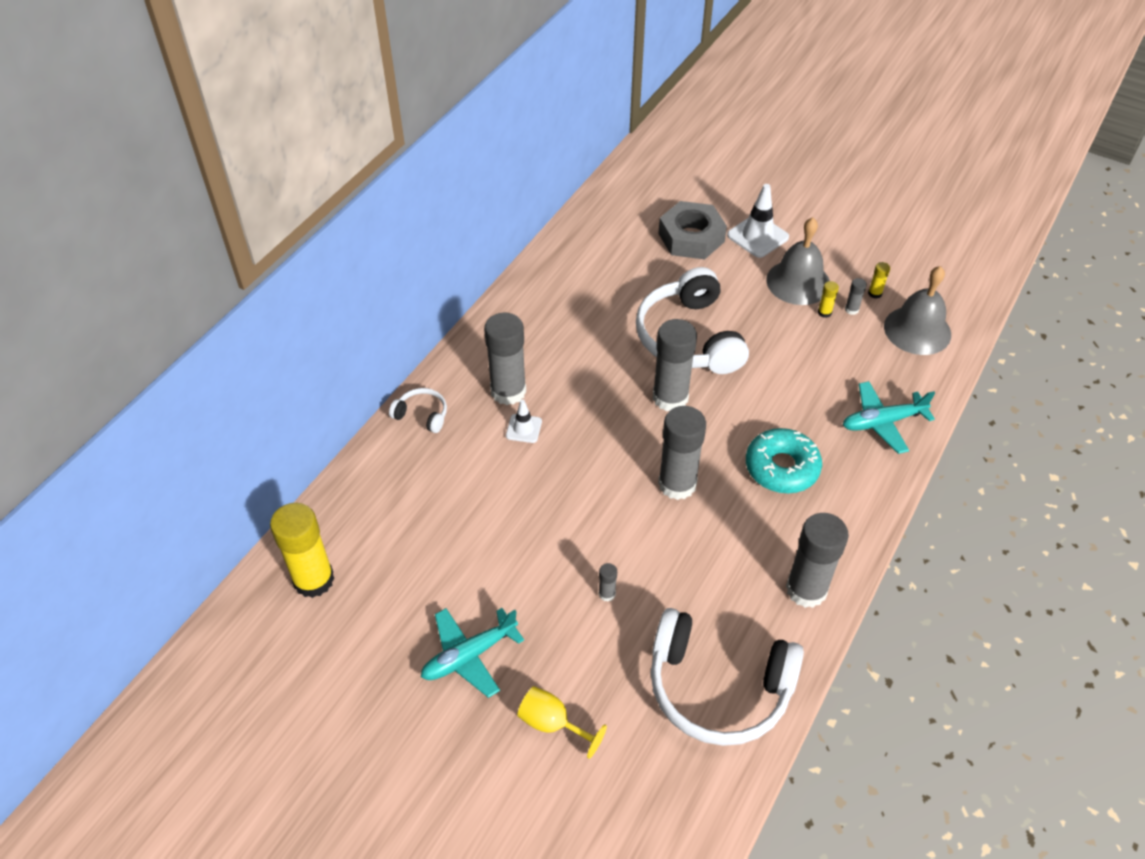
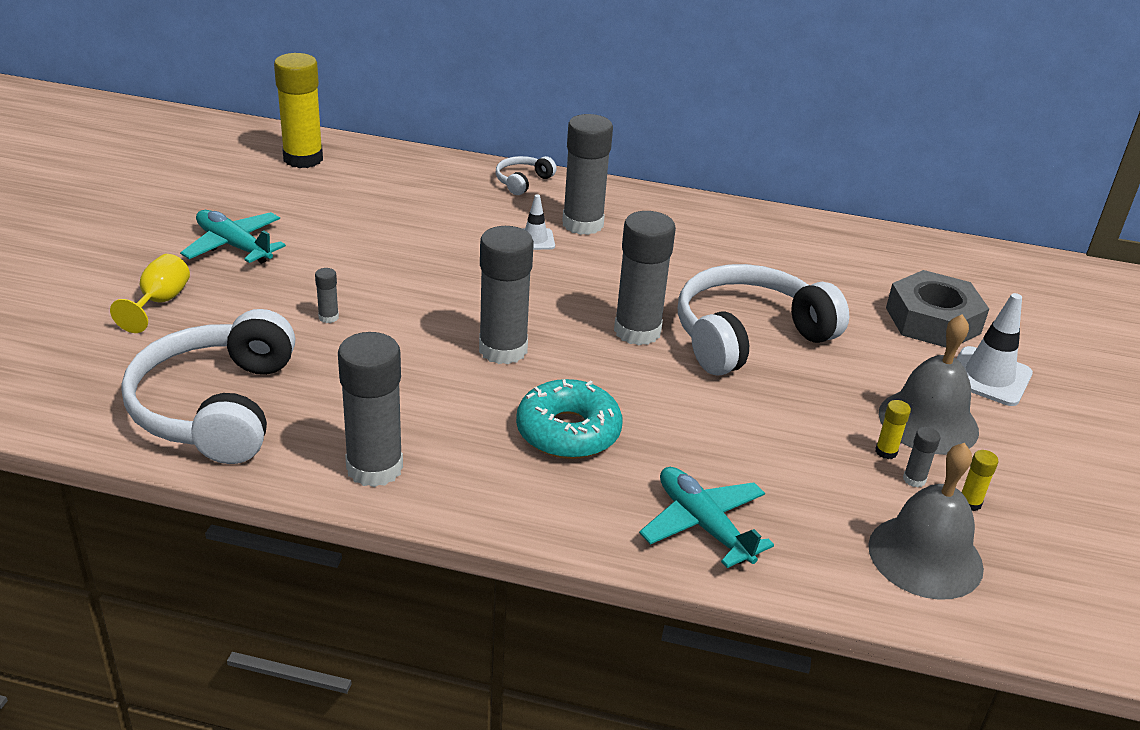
camera: 70 degrees right, 15 degrees down
(422, 415) = (522, 181): white headphones -> white headphones turned 150 degrees counterclockwise

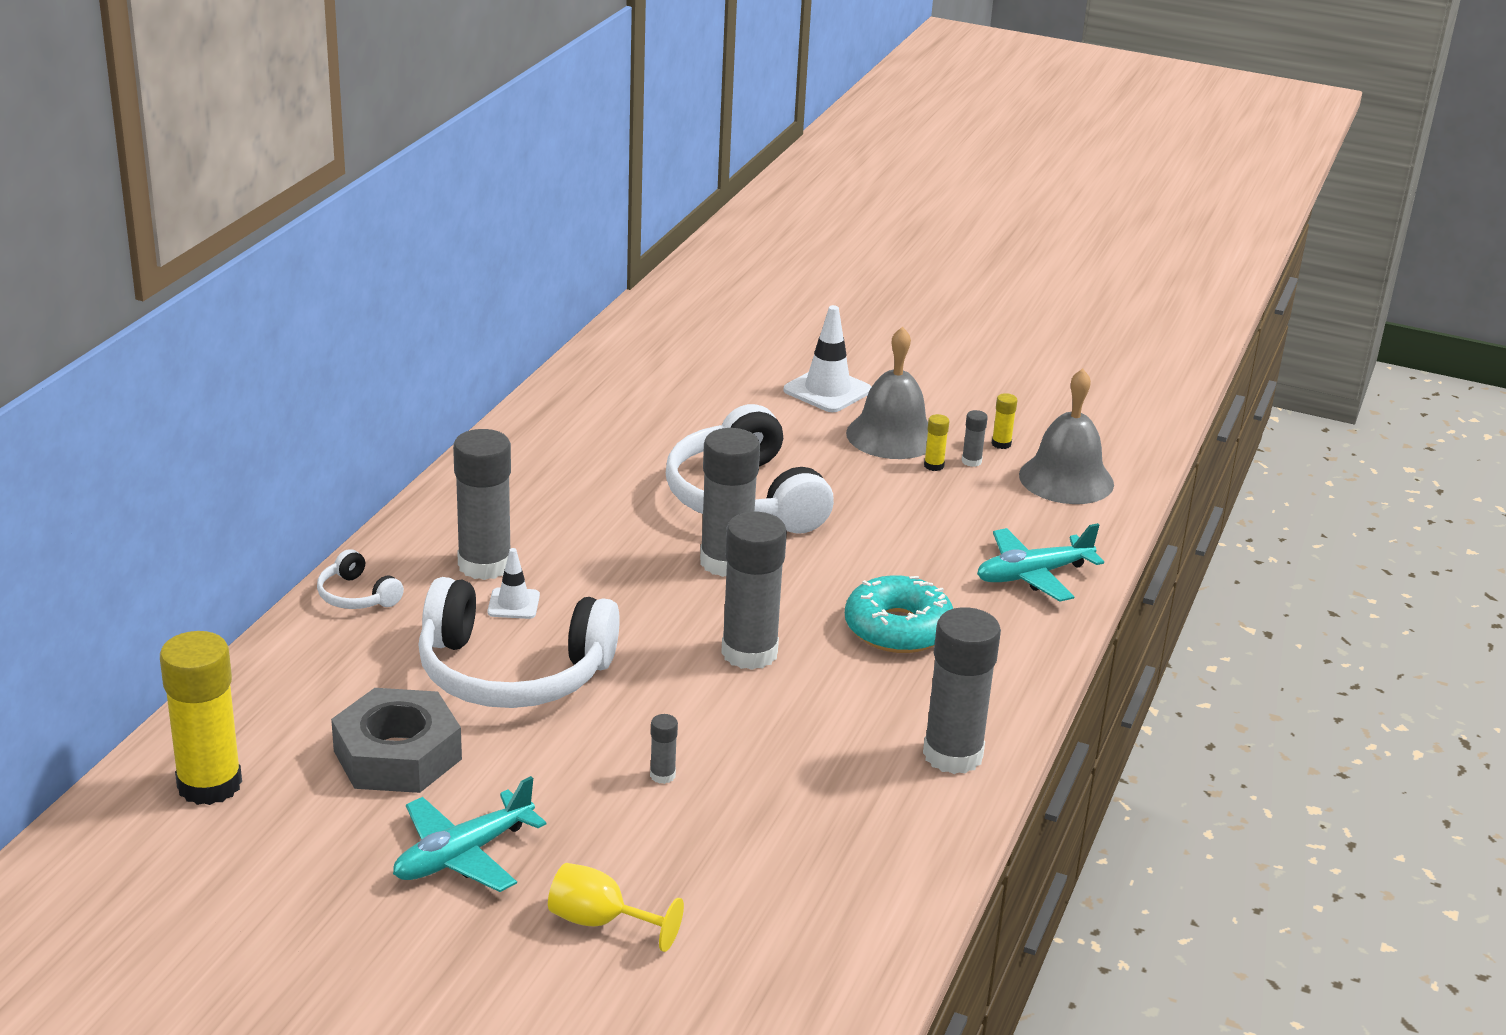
camera: 80 degrees left, 5 degrees down
(216, 407) = (841, 867): white headphones -> white headphones (512, 672)
(932, 320) = (732, 394): grey nut -> grey nut (397, 755)

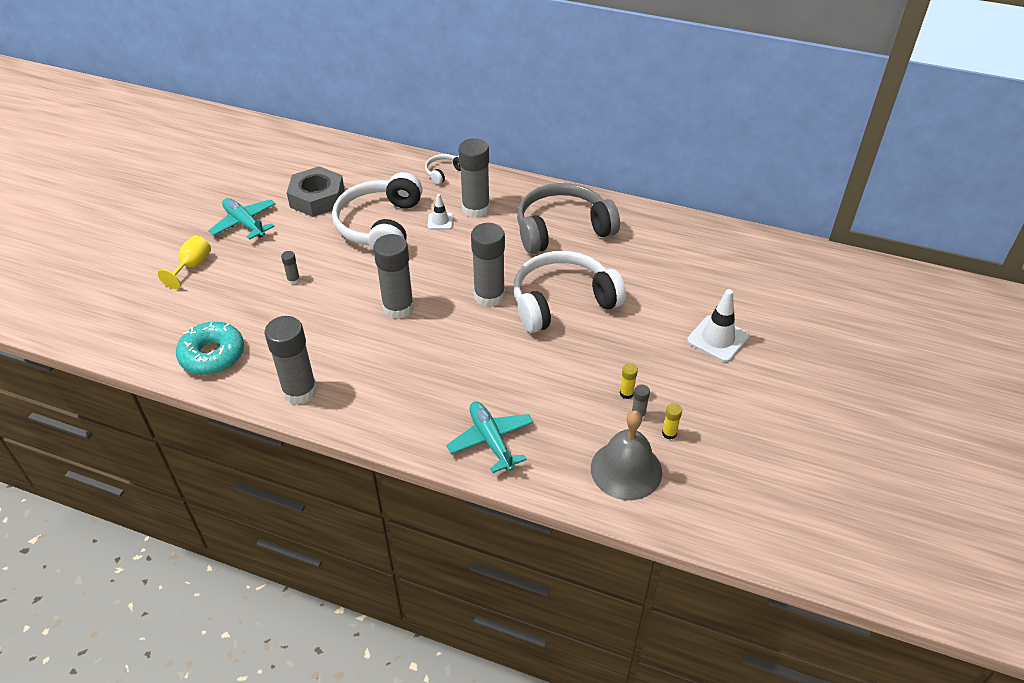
camera: 90 degrees right, 15 degrees up
(209, 785) = (301, 153): yellow glue stick -> none
(563, 485) = (562, 229): none -> grey headphones
(892, 435) = (663, 372): grey bell -> none
(898, 628) = (424, 370): turquoise donut -> turquoise donut (212, 355)

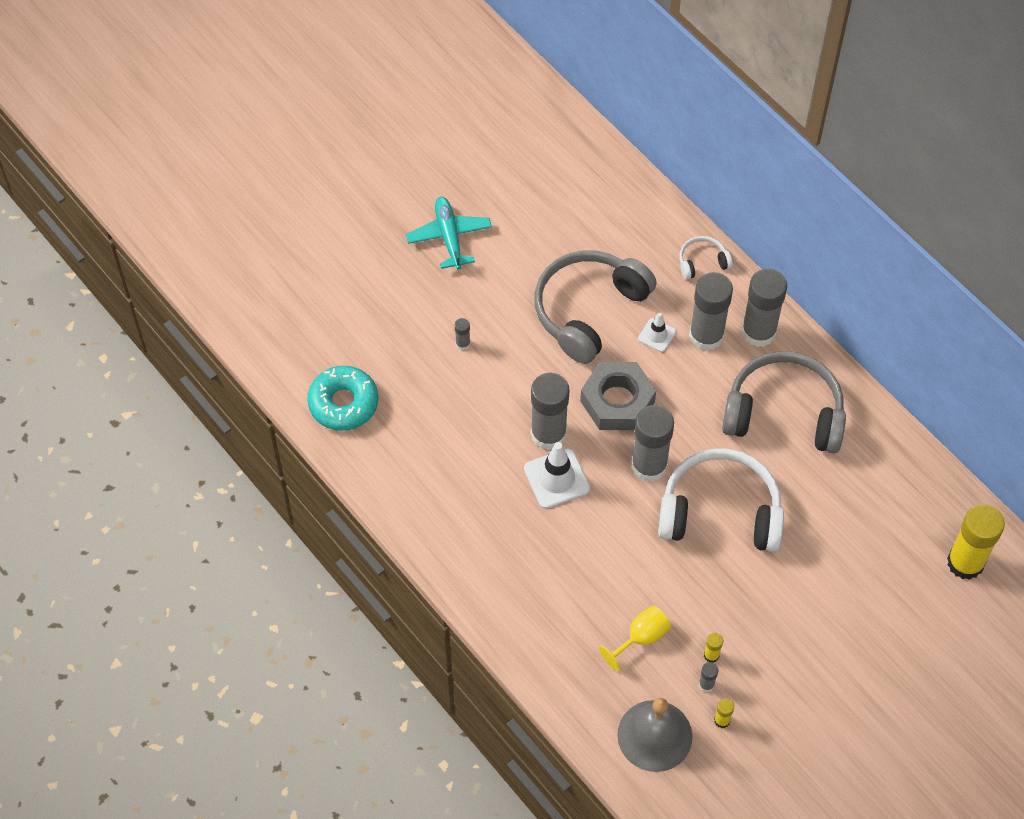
camera: 30 degrees right, 15 degrees up
(192, 266) = (371, 274): yellow goblet -> yellow goblet (641, 638)
(299, 391) = (404, 489): grey glue stick -> grey glue stick (758, 332)
(317, 198) = (542, 235): grey nut -> grey nut (617, 401)
(380, 226) = (588, 310): white headphones -> grey headphones
(491, 440) = (550, 638): turquoise plane -> none
(718, 339) = (850, 641): white traffic cone -> white traffic cone (556, 478)
(751, 260) = (965, 562): none -> yellow glue stick

